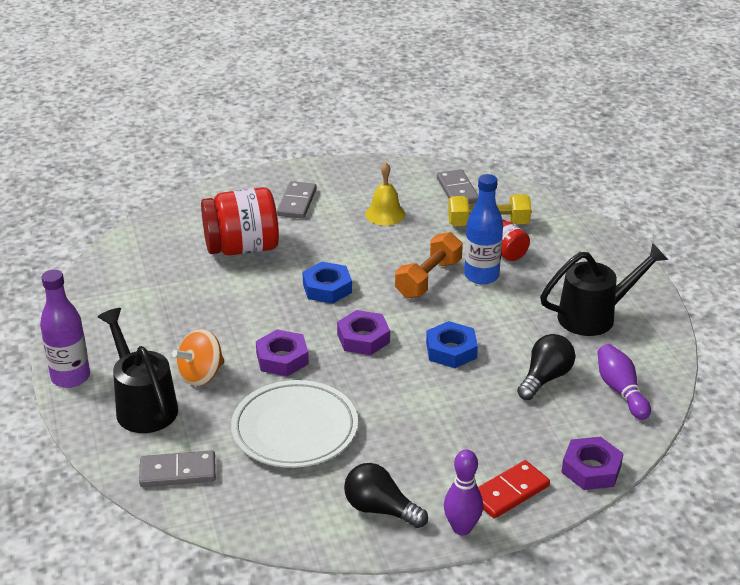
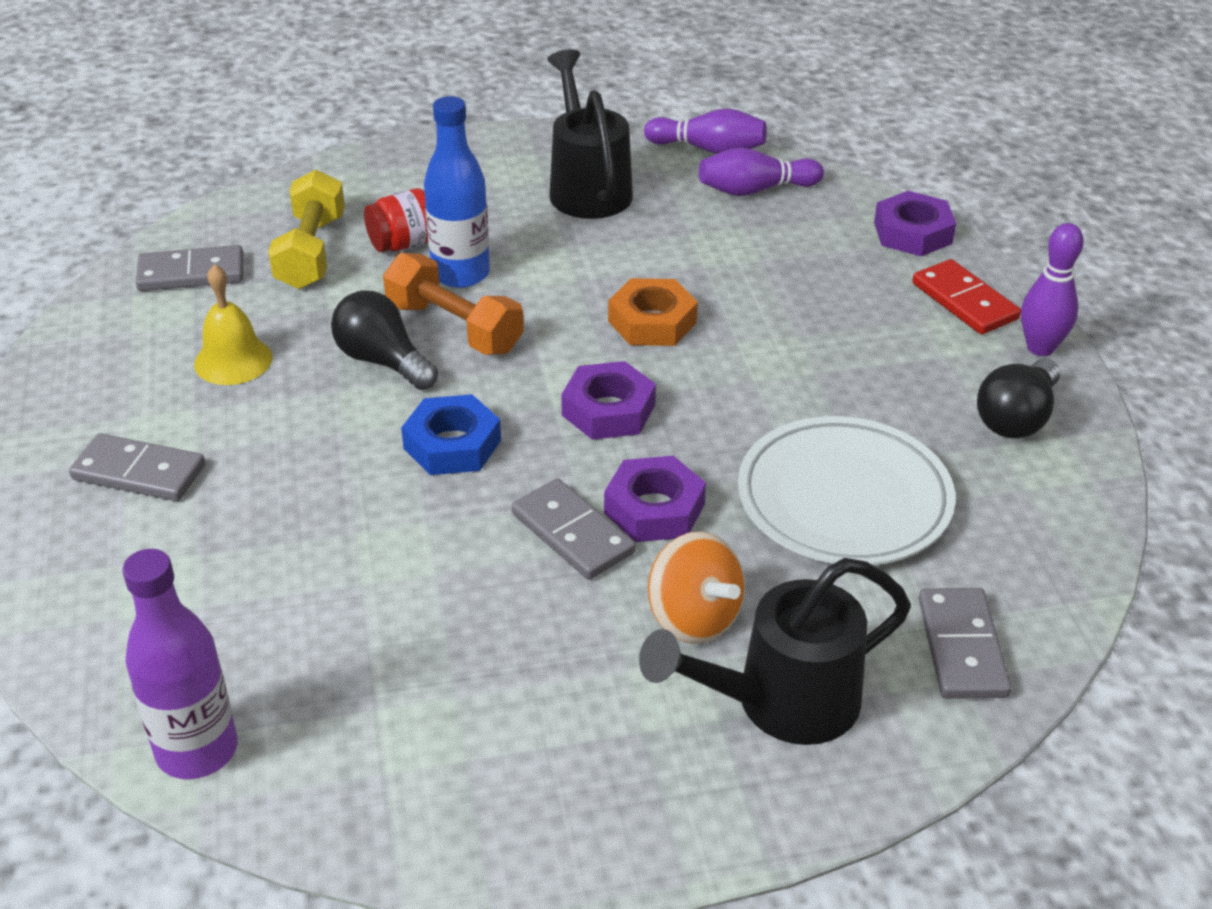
camera: 85 degrees left, 5 degrees up
(70, 377) = (687, 831): purple bottle -> purple bottle (197, 750)
(242, 248) = (280, 556): red jar -> none
(261, 332) = (572, 533): none -> grey domino
(451, 350) = (652, 322): blue nut -> orange nut
(545, 378) = (725, 245): black light bulb -> black light bulb (383, 361)
(667, 367) = (708, 149): none -> purple bowling pin

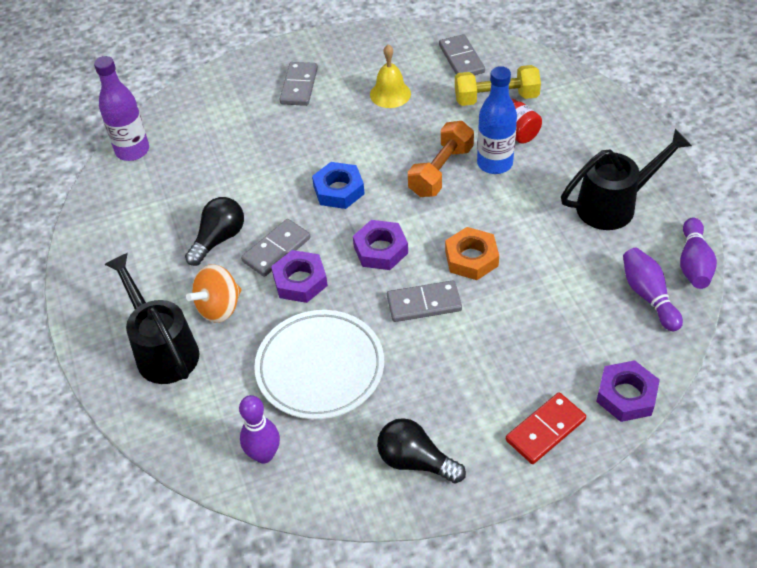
camera: 85 degrees right, 10 degrees up
(383, 361) = (403, 149): black light bulb -> black light bulb (219, 239)
(962, 647) = (205, 429): grey domino -> grey domino (424, 304)
(1040, 348) = (500, 478): purple bowling pin -> purple bowling pin (264, 455)

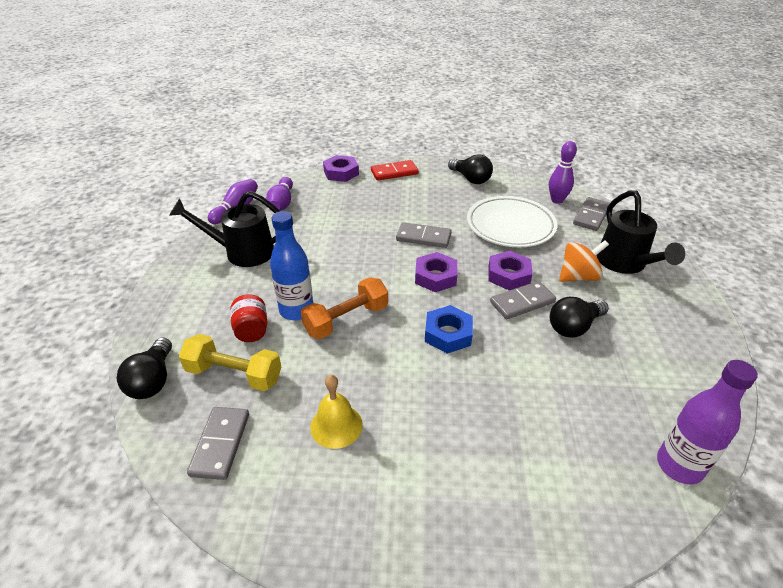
camera: 160 degrees left, 10 degrees down
(299, 86) = (439, 486): grey domino -> grey domino (591, 216)
(471, 258) = (372, 252): orange nut -> none
(553, 74) = (153, 380): none -> black light bulb

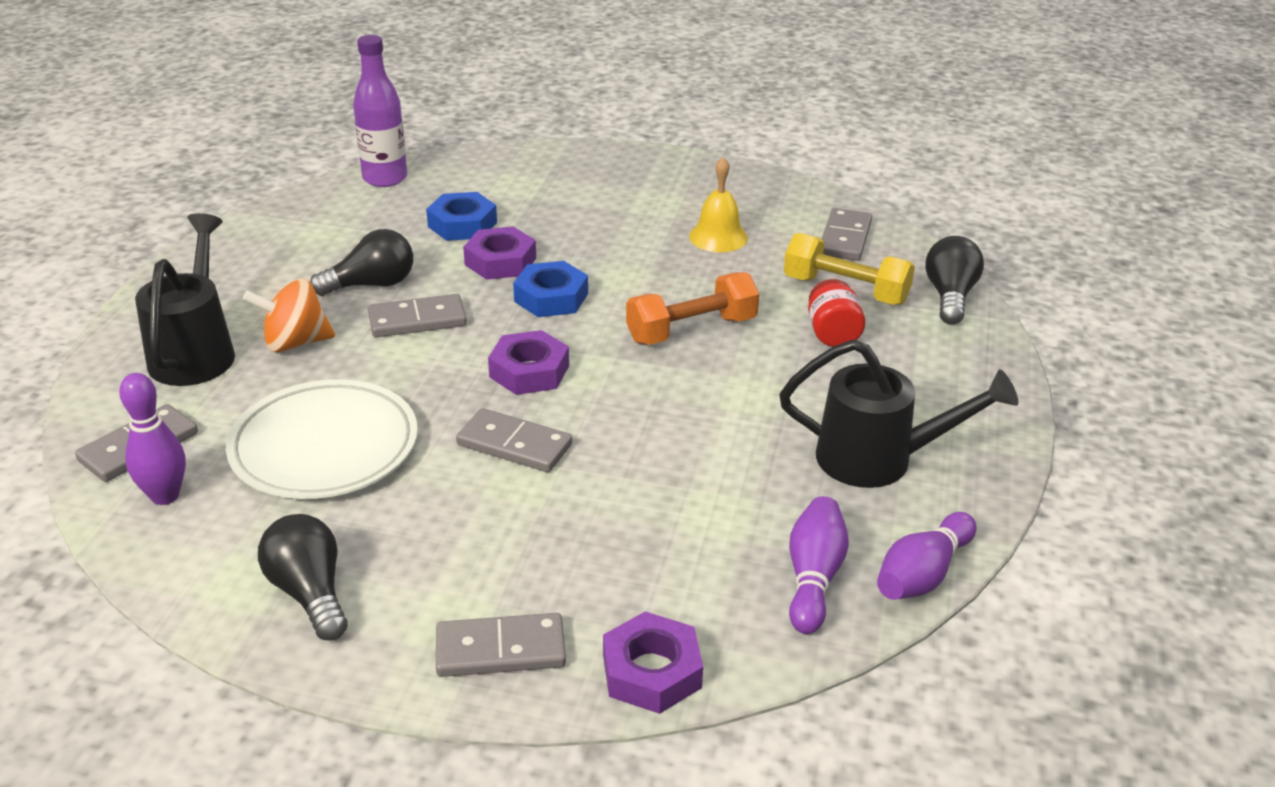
camera: 170 degrees left, 5 degrees down
(296, 310) = (767, 350): blue bottle -> none
(394, 172) = (500, 650): red domino -> grey domino
(508, 275) = (406, 359): purple nut -> purple nut (500, 261)
(558, 405) = (462, 224): none -> blue nut

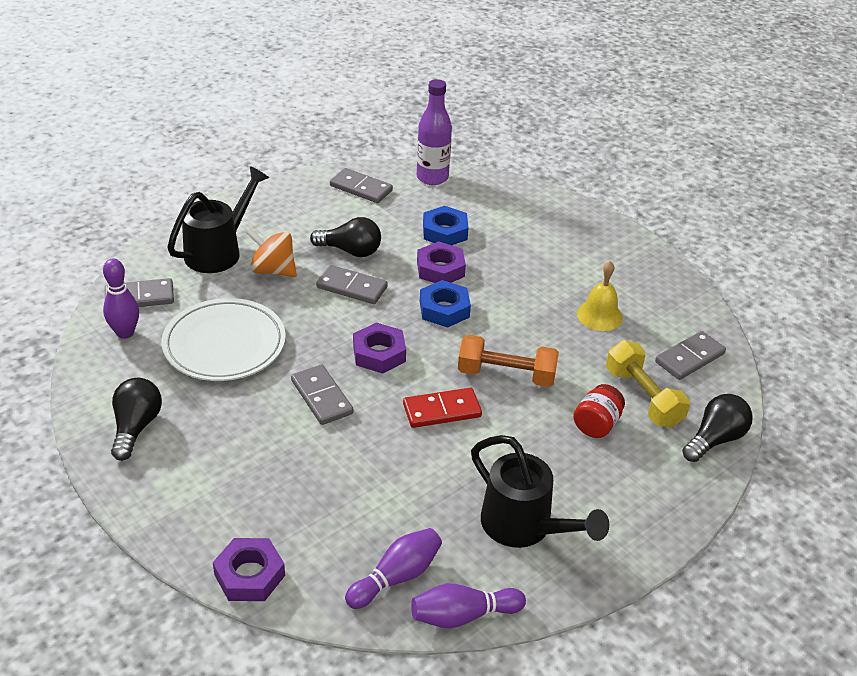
camera: 35 degrees right, 5 degrees up
(500, 650) = (190, 515): grey domino -> grey domino (361, 188)
(665, 394) = (442, 410): none -> red domino

